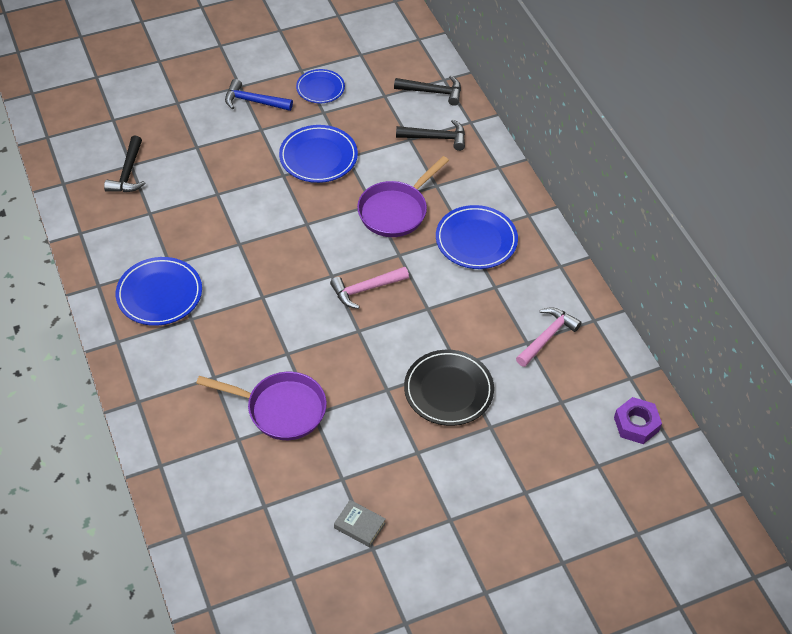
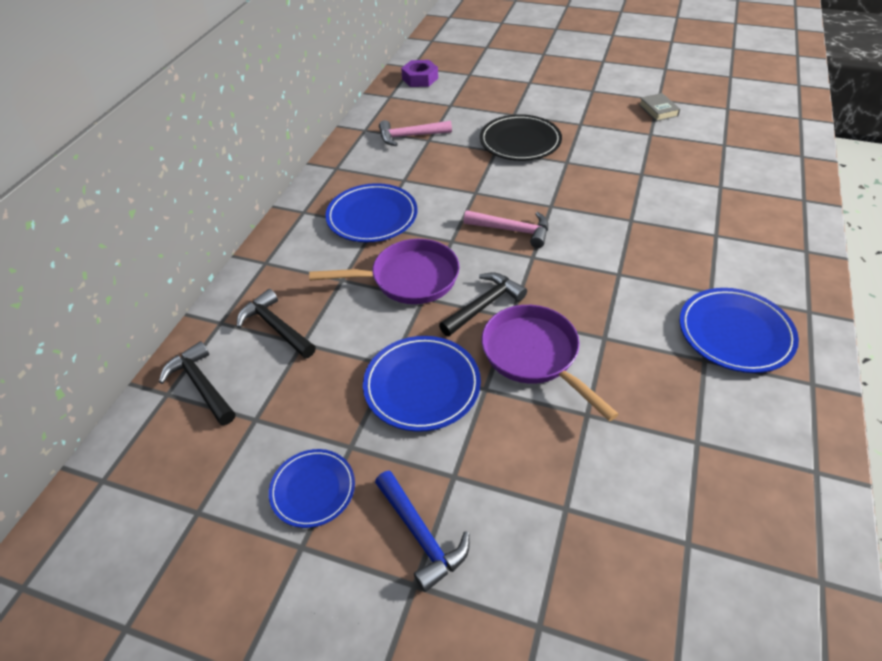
camera: 135 degrees left, 5 degrees down
(128, 173) = (699, 530): black hammer -> black hammer (484, 305)
(281, 409) = (667, 188): purple pan -> purple pan (534, 355)

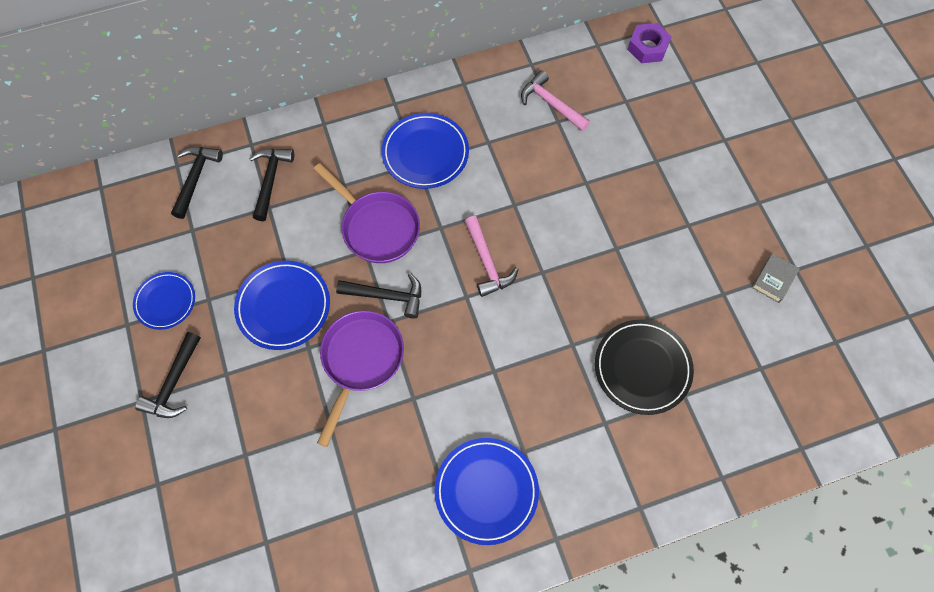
camera: 50 degrees right, 20 degrees up
(421, 535) = (174, 383): blue hammer -> black hammer
(520, 142) = (616, 193): black plate -> black plate (642, 368)

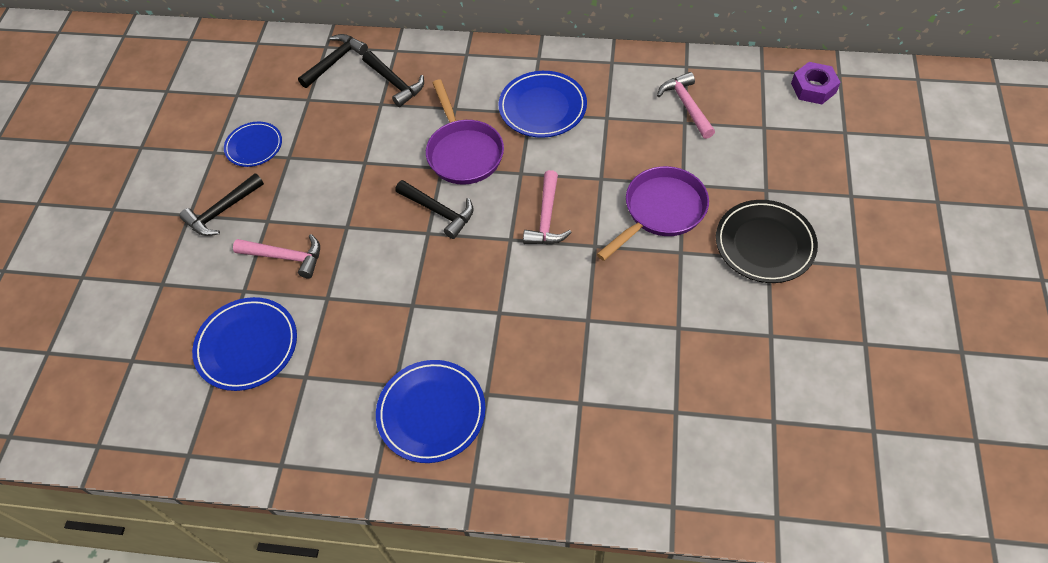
camera: 30 degrees right, 10 degrees down
(266, 403) = (286, 257): none -> pink hammer
(270, 180) = (395, 83): black hammer -> black hammer turned 105 degrees clockwise
(283, 306) = (346, 186): blue plate -> blue plate (247, 346)
(361, 360) = (385, 255): purple pan -> purple pan (661, 211)
(642, 368) = (646, 369): black plate -> black plate (764, 244)
(773, 280) = (834, 343): grey book -> none

